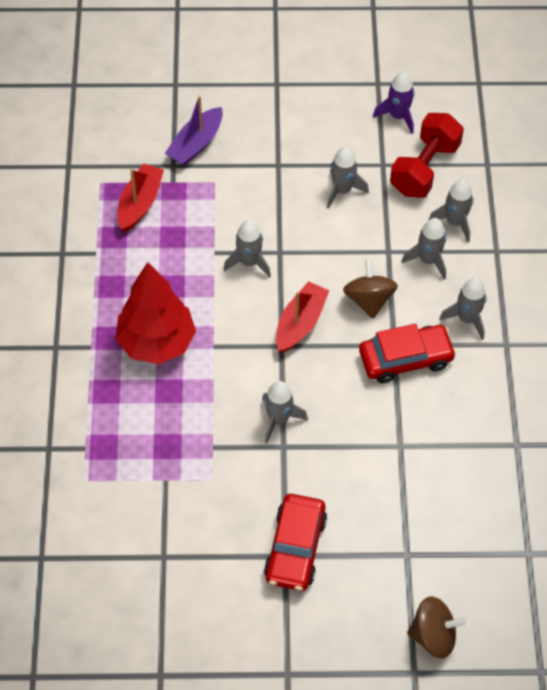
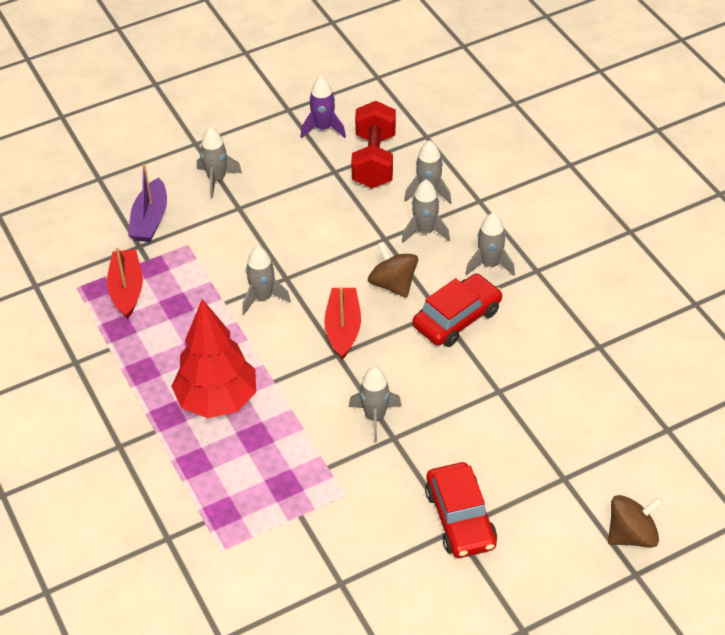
camera: 25 degrees left, 10 degrees down
(342, 190) = (311, 206): grey rocket -> grey rocket (217, 179)

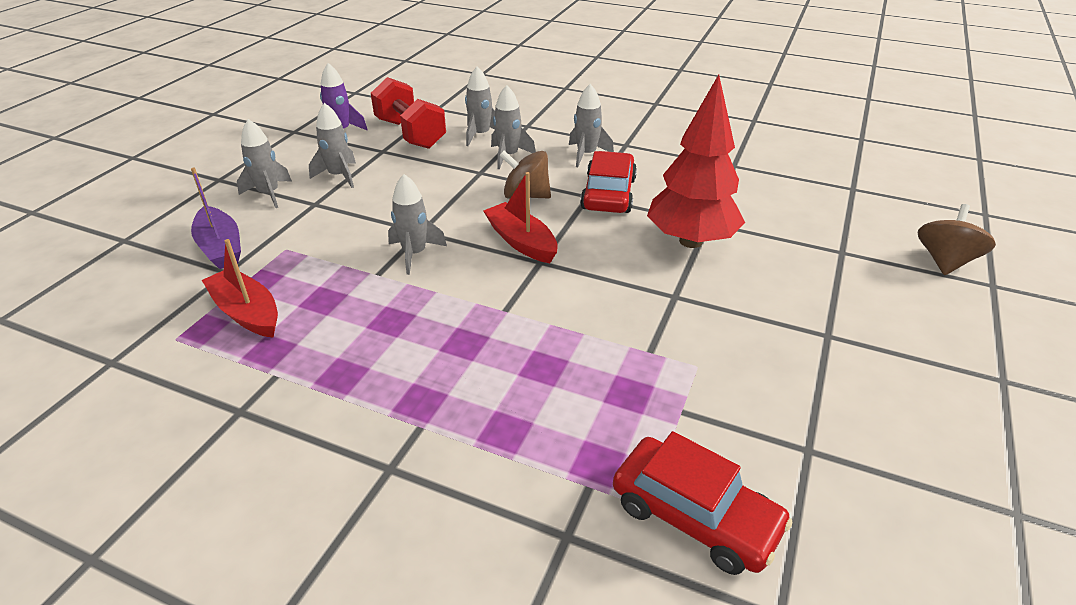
camera: 40 degrees left, 10 degrees down
(217, 401) = (463, 357): red tree -> red tree (691, 241)
(375, 417) = (637, 289): grey rocket -> grey rocket (339, 176)
(460, 518) = (818, 324): red car -> red car (695, 515)

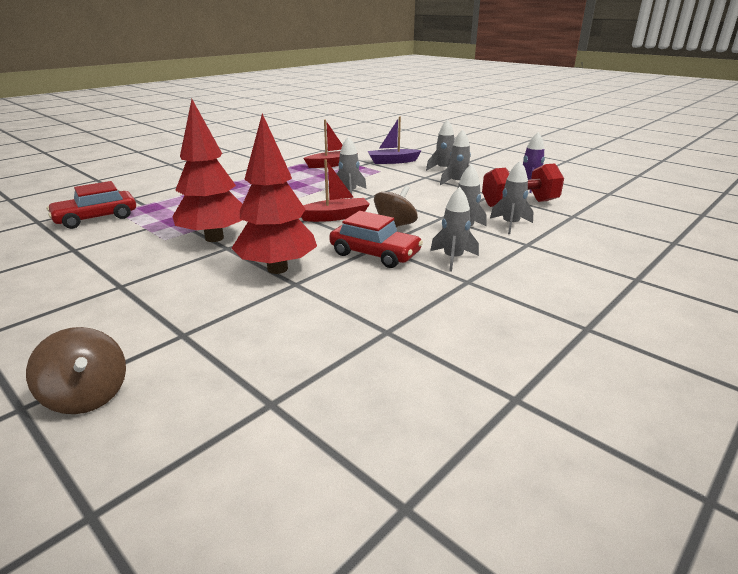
camera: 110 degrees right, 10 degrees down
(658, 318) = (214, 238): none -> red tree

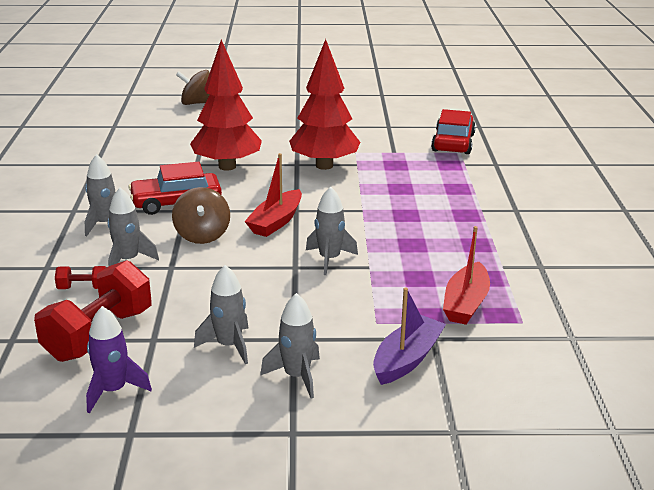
camera: 135 degrees right, 0 degrees up
(510, 225) = (83, 288): grey rocket -> red dumbbell

